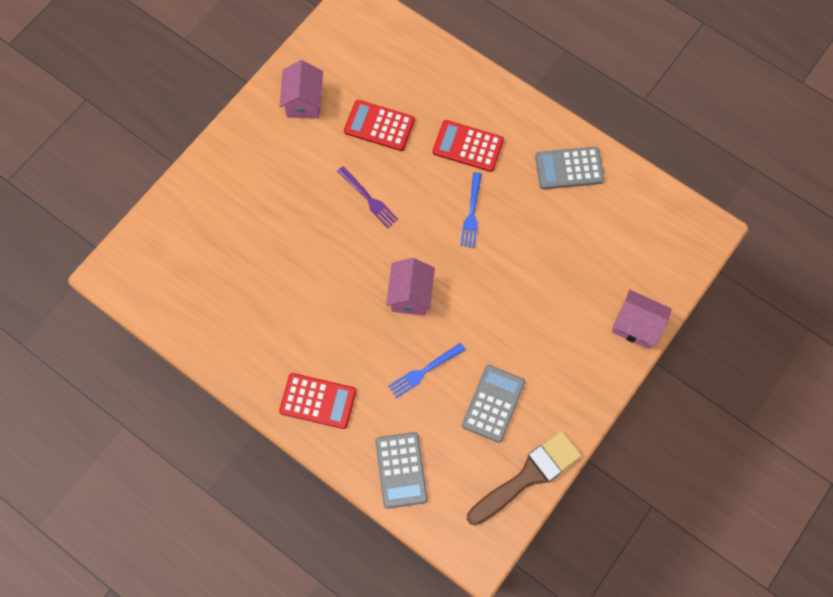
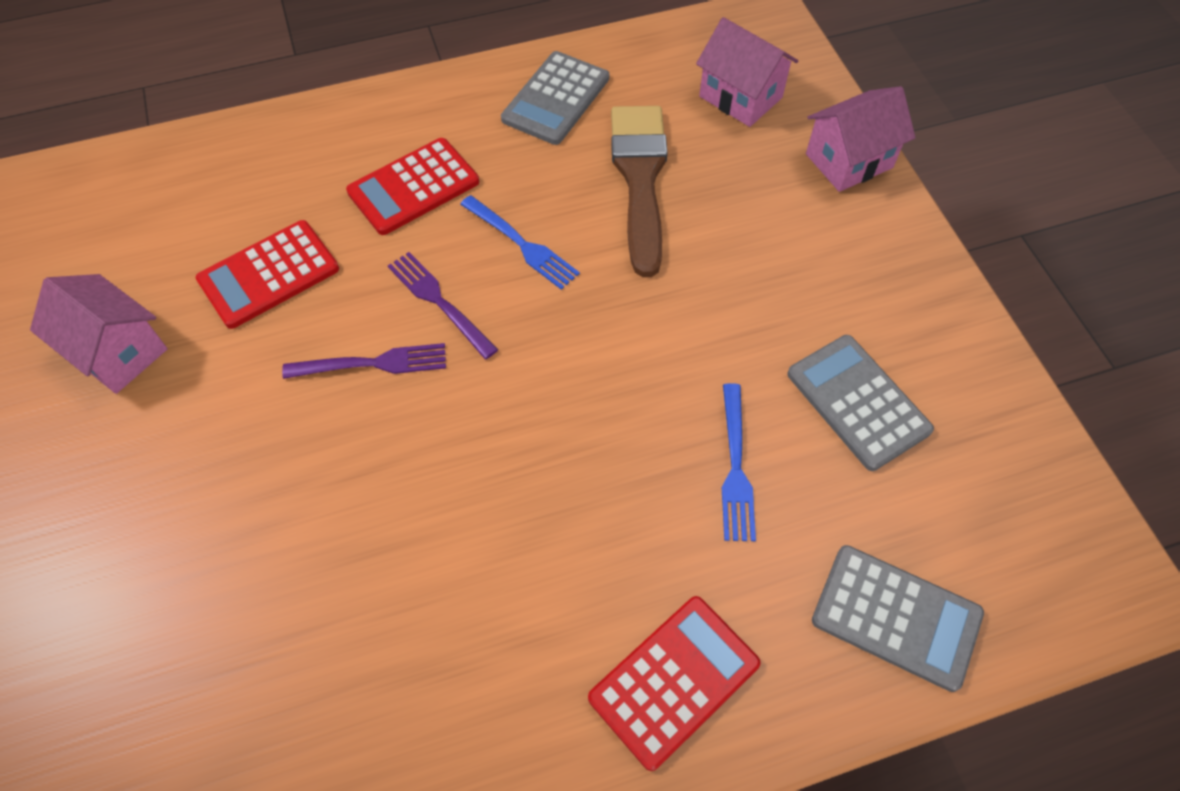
camera: 55 degrees left, 10 degrees down
(410, 295) = (587, 405): pink house -> pink house (740, 97)
(416, 202) = (439, 302): none -> purple fork
(527, 476) = (1013, 429): brown brush -> brown brush (640, 179)

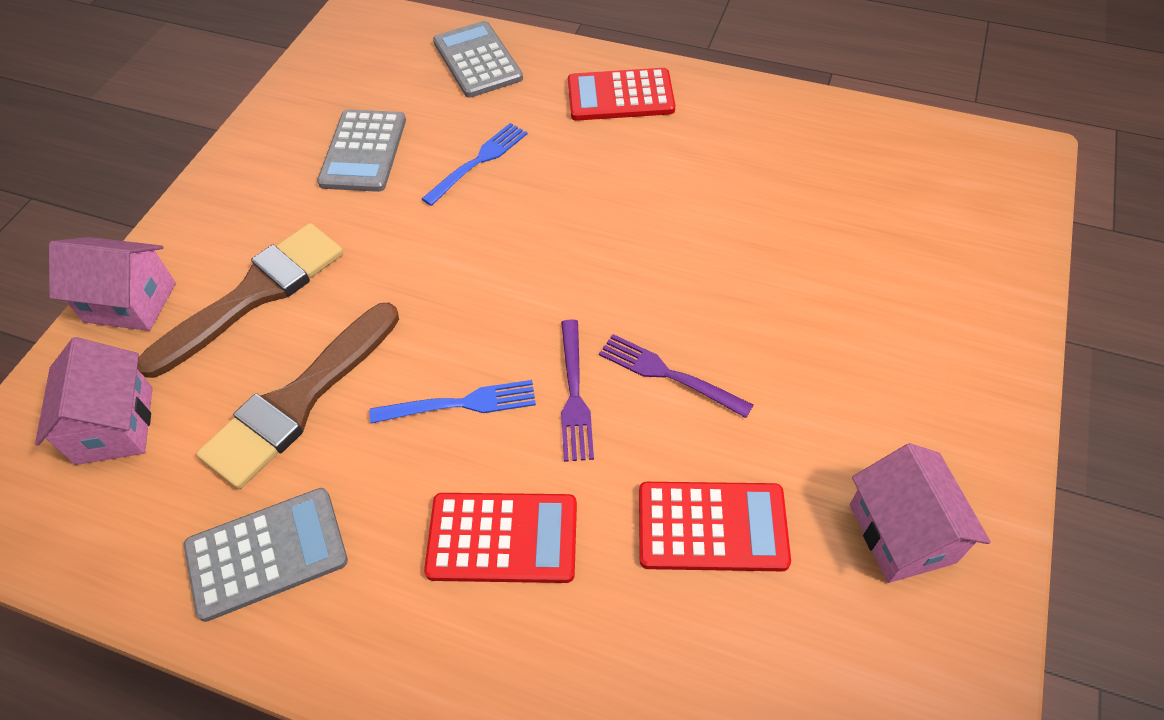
camera: 140 degrees left, 5 degrees down
(521, 244) = (460, 404): blue fork -> blue fork turned 90 degrees clockwise
(769, 220) = (254, 295): none -> brown brush

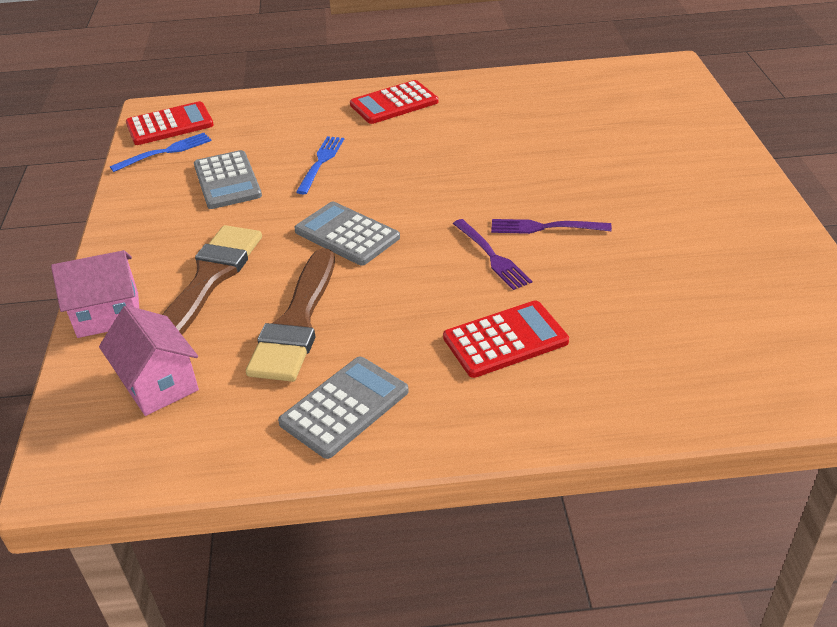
camera: 25 degrees left, 15 degrees down
(460, 404) = (417, 286): blue fork -> blue fork (165, 152)
(477, 60) = (272, 111): grey calculator -> grey calculator (347, 234)
(712, 526) = (633, 287): red calculator -> red calculator (170, 124)
(902, 533) = (744, 252): pink house -> none

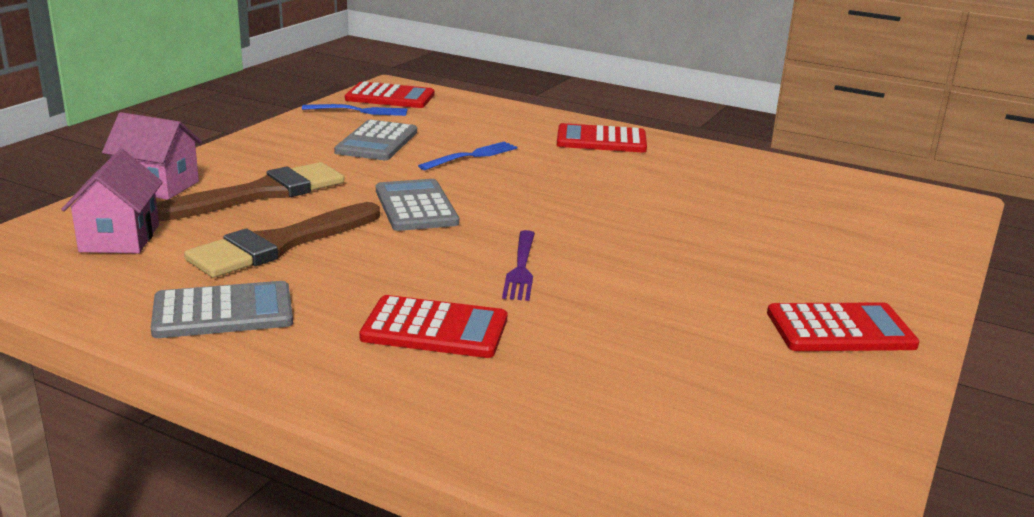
camera: 30 degrees right, 15 degrees down
(545, 227) = (608, 268): purple fork -> none
(727, 210) = (840, 329): none -> red calculator

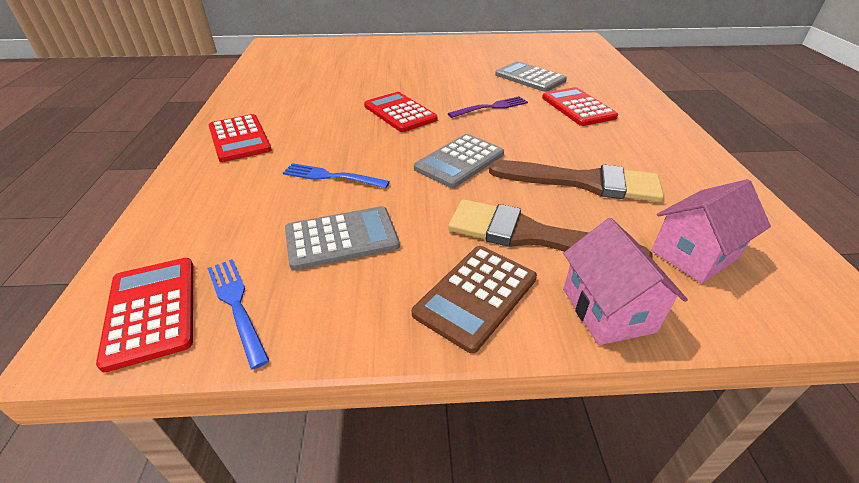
camera: 120 degrees left, 15 degrees up
(223, 312) = (668, 160): grey calculator -> grey calculator (530, 78)
(247, 159) = (476, 296): none -> brown calculator
(840, 329) = (447, 48): red calculator -> red calculator (400, 113)

